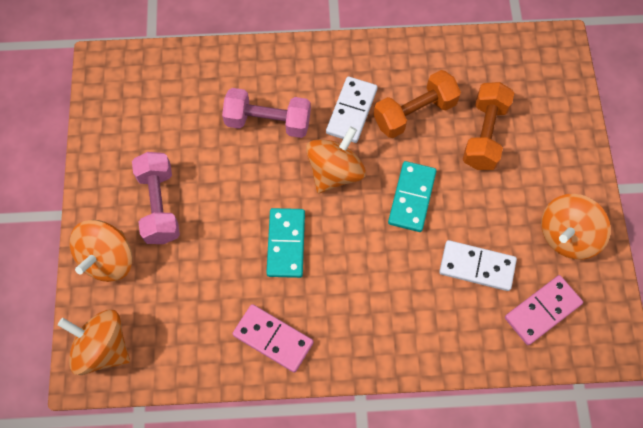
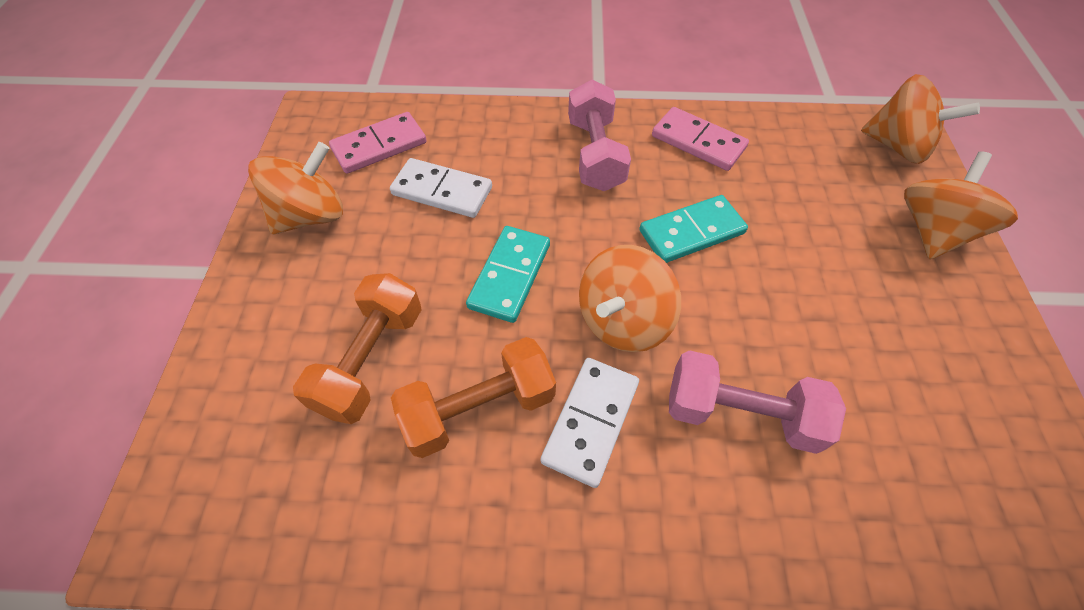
camera: 175 degrees left, 10 degrees down
(159, 205) = (886, 292): pink dumbbell -> pink dumbbell (595, 154)
(286, 244) = (691, 232): turquoise domino -> turquoise domino turned 60 degrees clockwise

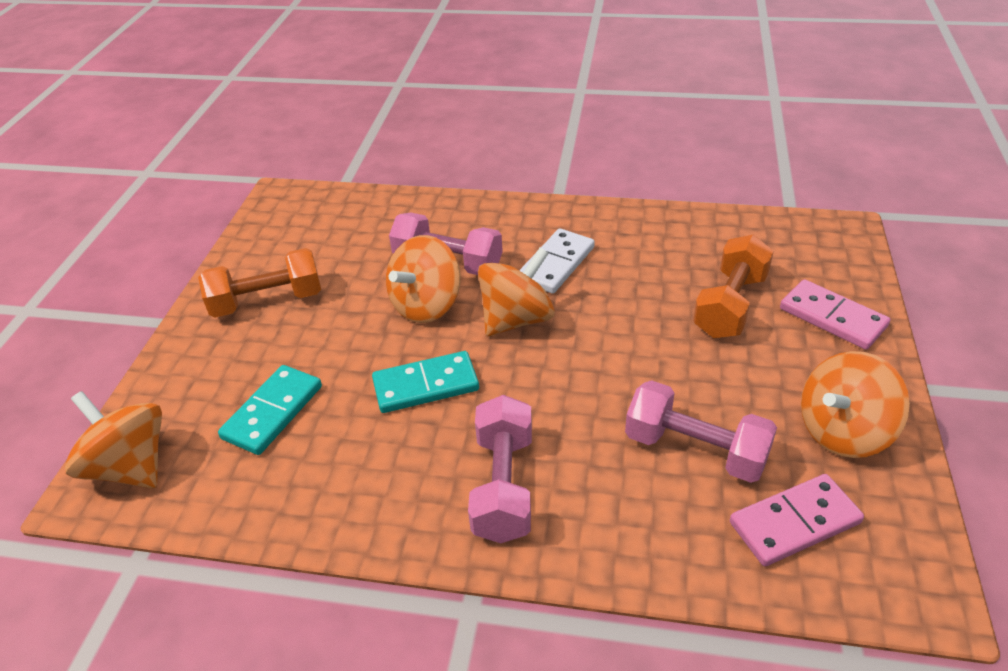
camera: 170 degrees left, 15 degrees down
(442, 191) = (695, 449): white domino -> pink dumbbell
(479, 409) = (638, 274): orange dumbbell -> orange dumbbell (267, 301)
(509, 275) = (614, 358): turquoise domino -> turquoise domino (273, 412)
(698, 142) = (366, 493): pink domino -> pink domino (832, 318)
(933, 231) = (191, 370): orange spinning top -> orange spinning top (426, 305)

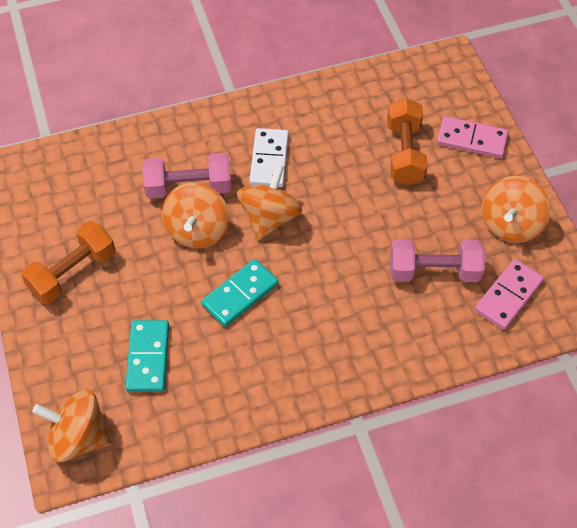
camera: 30 degrees left, 15 degrees up
(503, 486) = (335, 343): pink dumbbell -> none

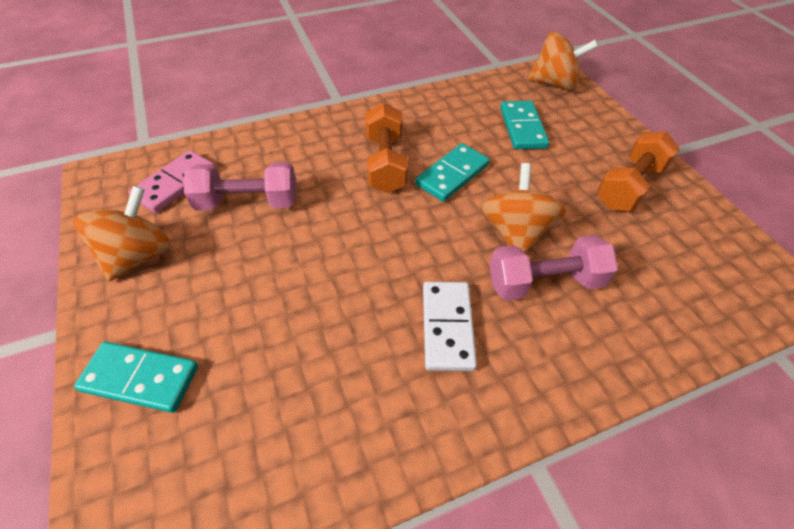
camera: 175 degrees right, 5 degrees down
(269, 218) = (434, 249): orange spinning top -> none
(404, 153) = (251, 348): orange dumbbell -> orange dumbbell (385, 163)
(471, 140) = (140, 378): pink domino -> turquoise domino

